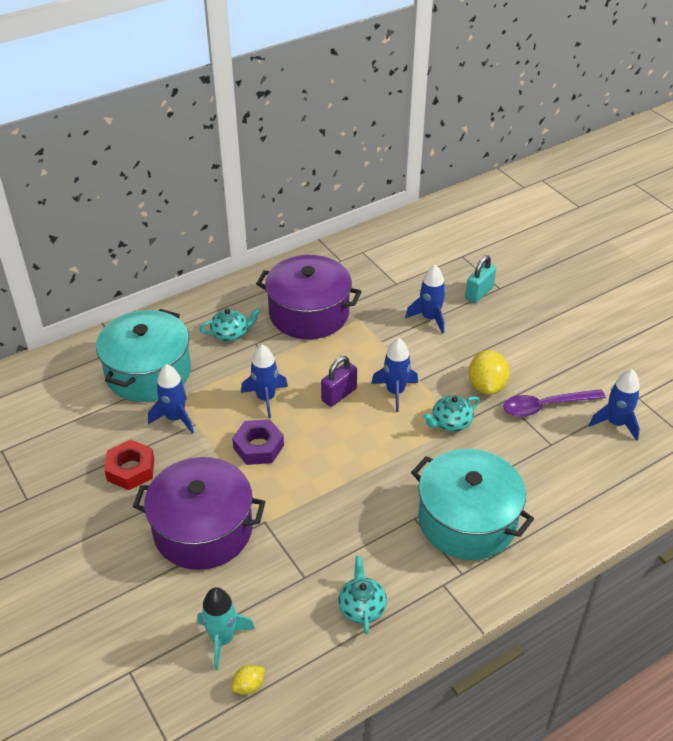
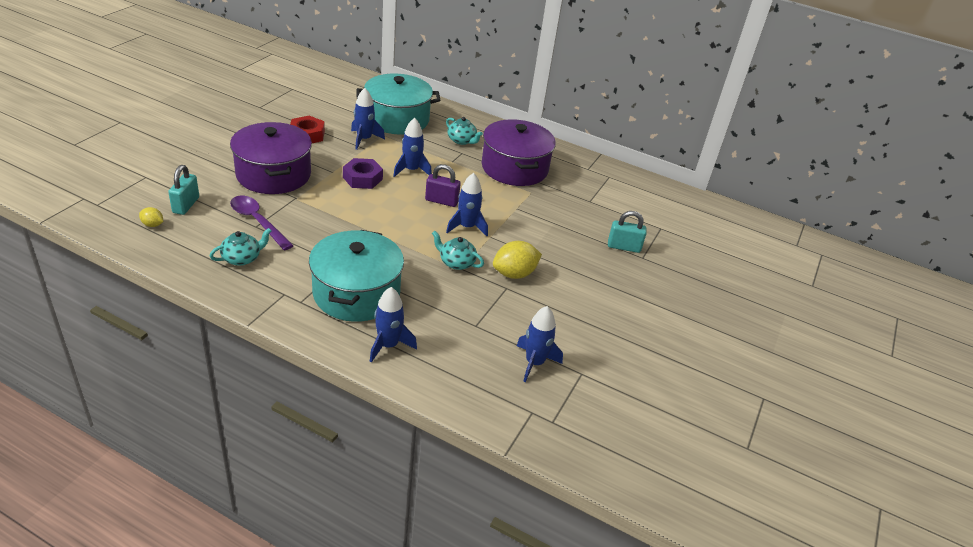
camera: 55 degrees right, 5 degrees down
(223, 639) = (186, 205): turquoise rocket -> turquoise padlock
(430, 318) = (566, 227): blue rocket -> blue rocket (388, 345)
(546, 406) = (519, 313): purple spoon -> purple spoon (257, 222)

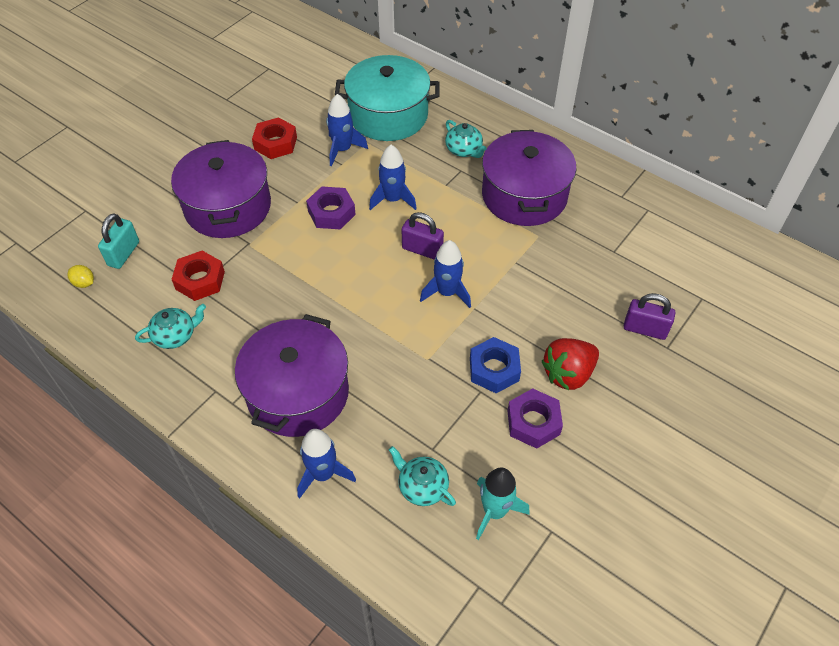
camera: 15 degrees right, 15 degrees up
(257, 222) = (200, 280): purple spoon -> red nut
(356, 293) = (298, 393): turquoise pot -> purple pot
(456, 262) = (424, 349): turquoise teapot -> turquoise teapot (422, 486)
(514, 274) = (494, 369): yellow lemon -> blue nut
(534, 363) = (494, 511): blue rocket -> turquoise rocket
(552, 306) = (533, 422): none -> purple nut
(572, 275) = (568, 374): none -> red strawberry
(623, 247) = (645, 329): turquoise padlock -> purple padlock

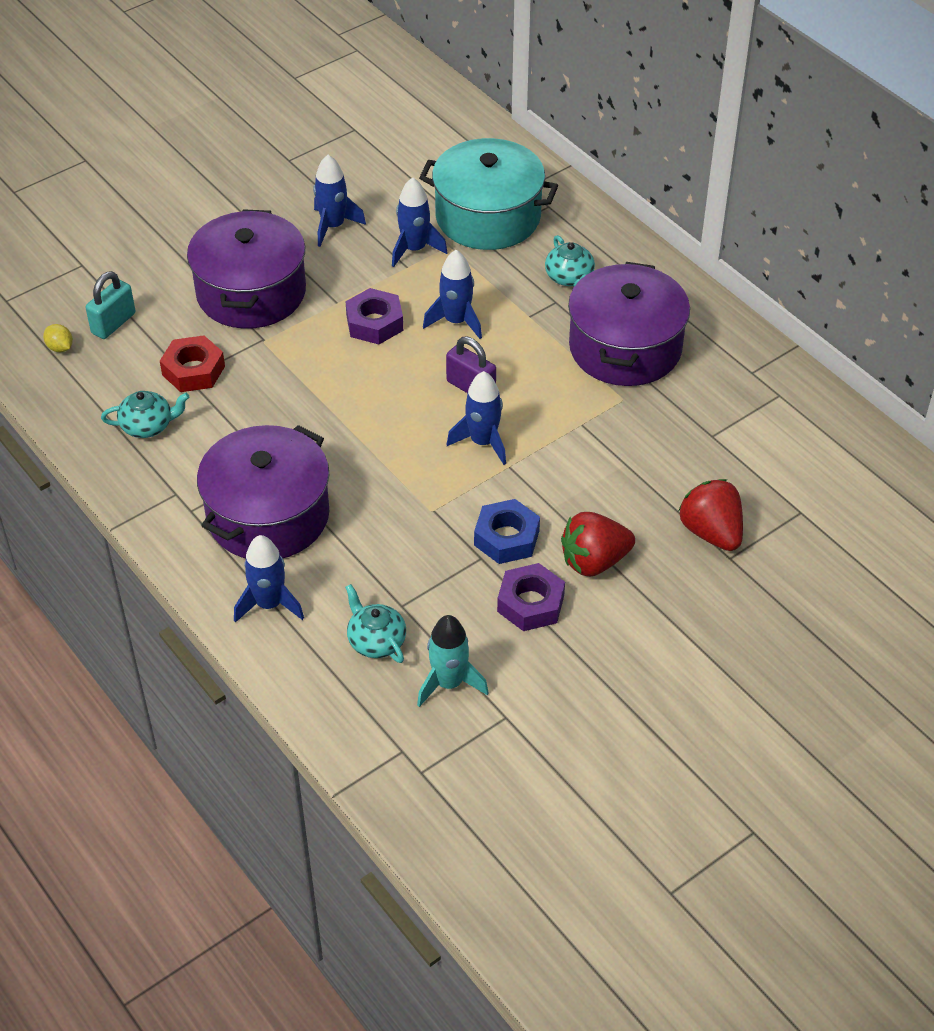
camera: 15 degrees right, 5 degrees down
(275, 143) = (333, 226): red nut -> blue rocket
(645, 329) = (711, 532): purple padlock -> red strawberry

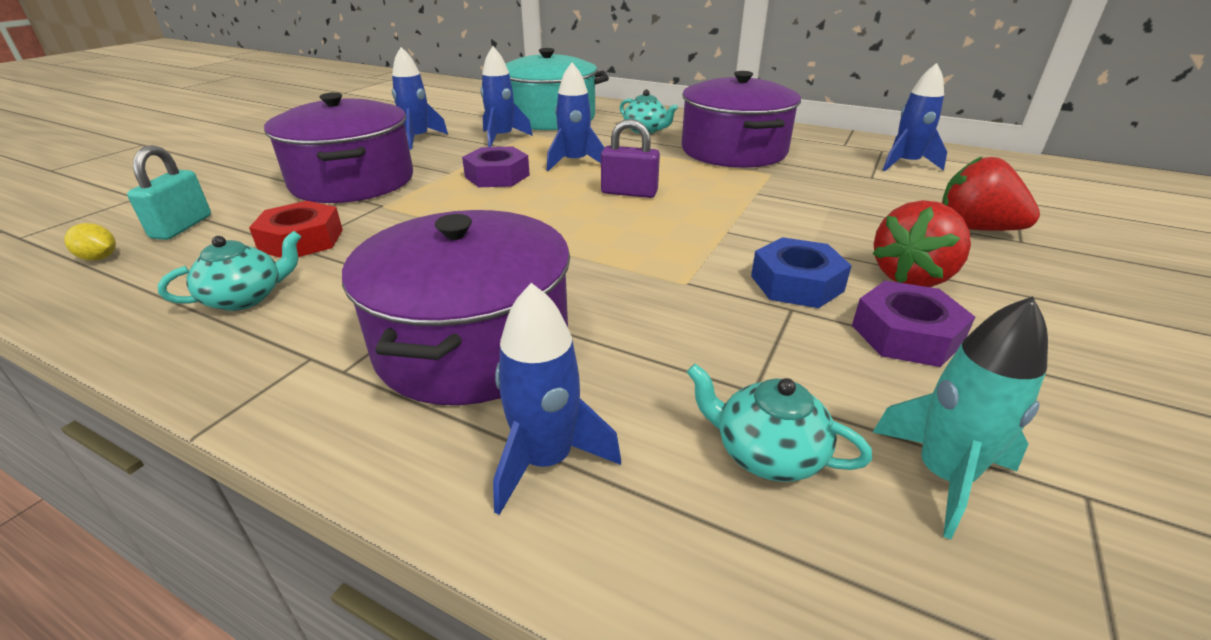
camera: 25 degrees left, 15 degrees down
(482, 442) = (681, 221): blue rocket -> blue rocket (906, 164)

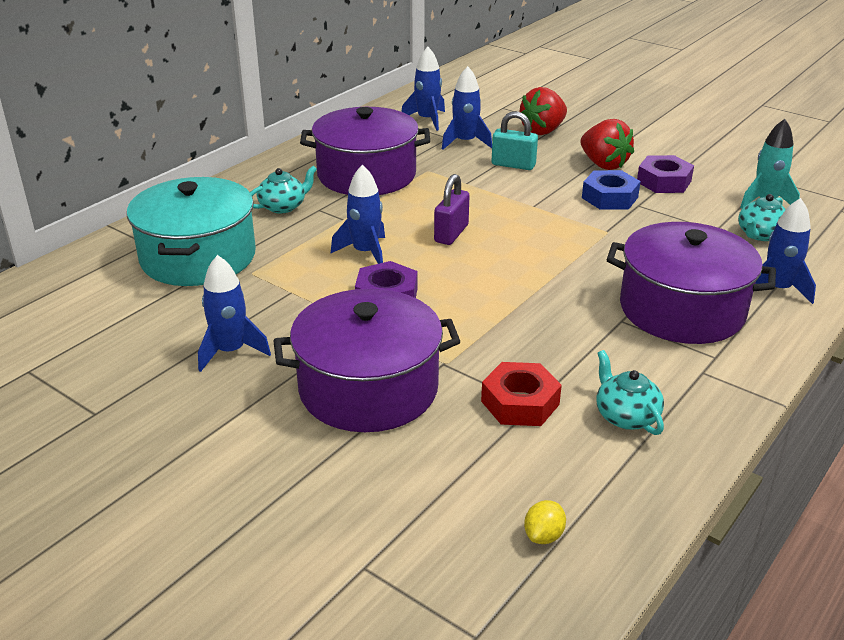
camera: 80 degrees left, 0 degrees up
(182, 227) = (472, 495): turquoise padlock -> turquoise padlock (513, 165)
(502, 138) = (261, 291): blue rocket -> blue rocket (465, 142)

